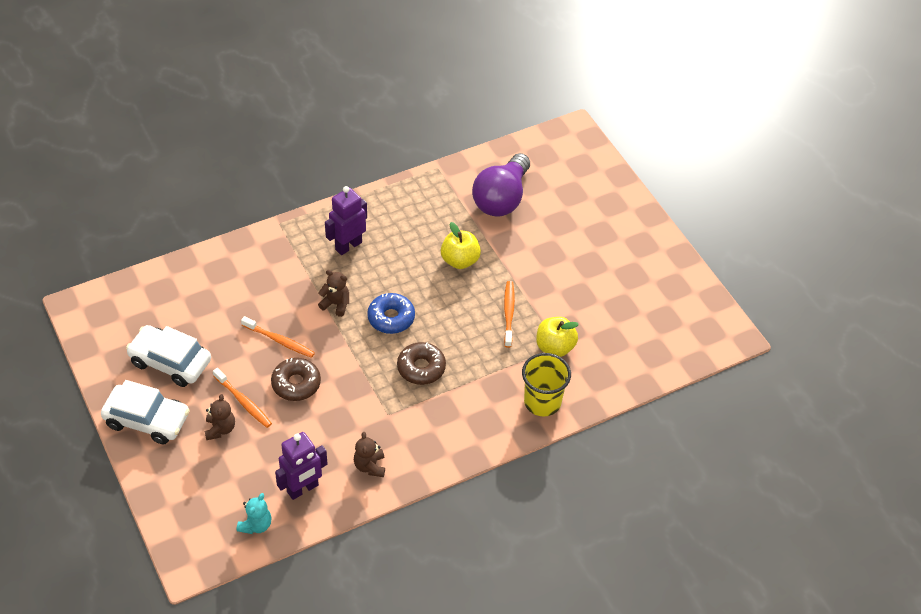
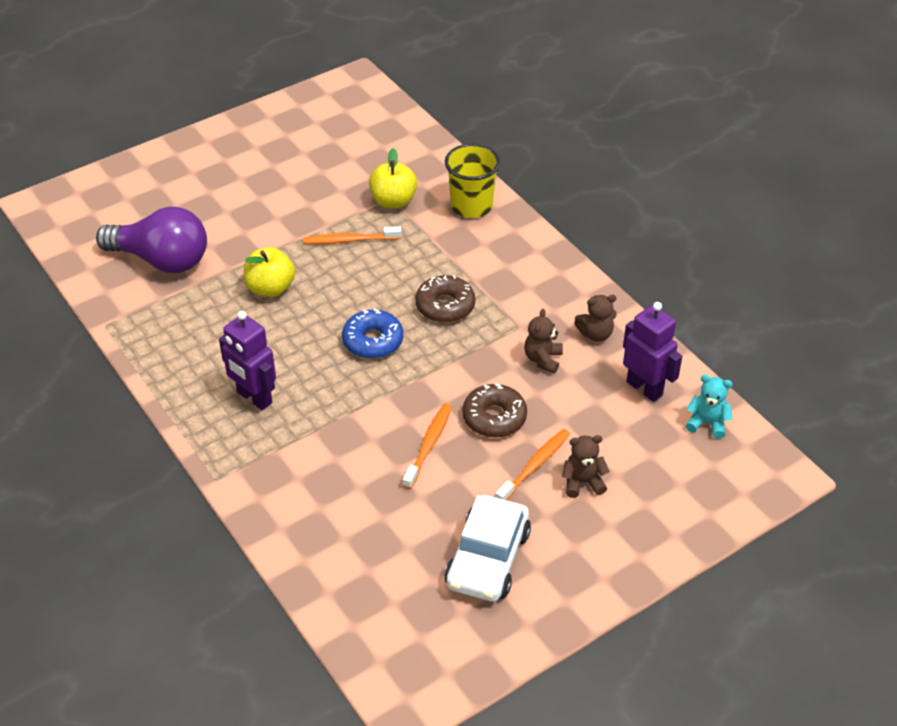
camera: 95 degrees left, 5 degrees down
(147, 420) = (590, 565): white car -> none
(336, 304) = (358, 397): brown teddy bear -> brown teddy bear (543, 359)

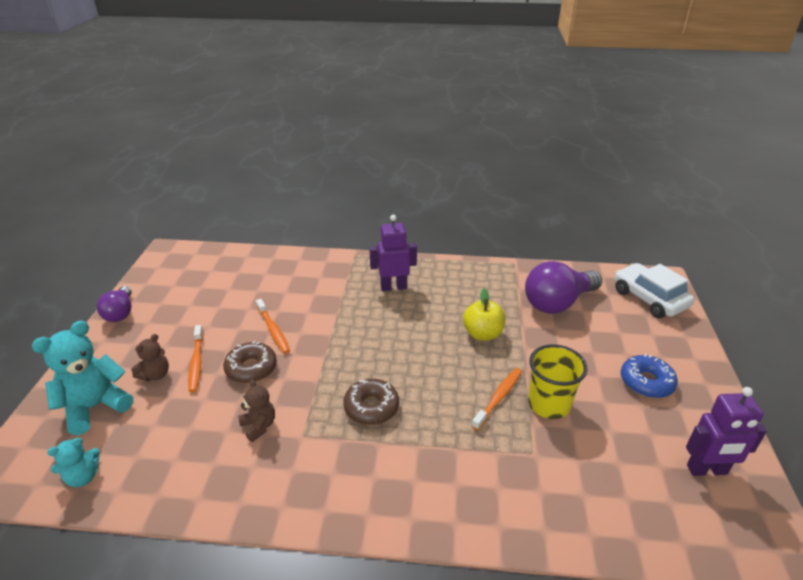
camera: 130 degrees right, 10 degrees down
(373, 341) = (381, 353): blue donut -> blue donut (646, 382)
(393, 201) = (528, 453): yellow apple -> none
(471, 206) = (473, 507): yellow cup -> yellow cup (549, 404)
(487, 559) = (180, 309): white car -> white car (649, 298)
(554, 612) = (120, 313): none -> purple light bulb
(595, 334) = (237, 478): brown teddy bear -> none
(644, 388) = (158, 465): purple robot -> purple robot (707, 470)
(660, 488) = (95, 407): none -> turquoise teddy bear

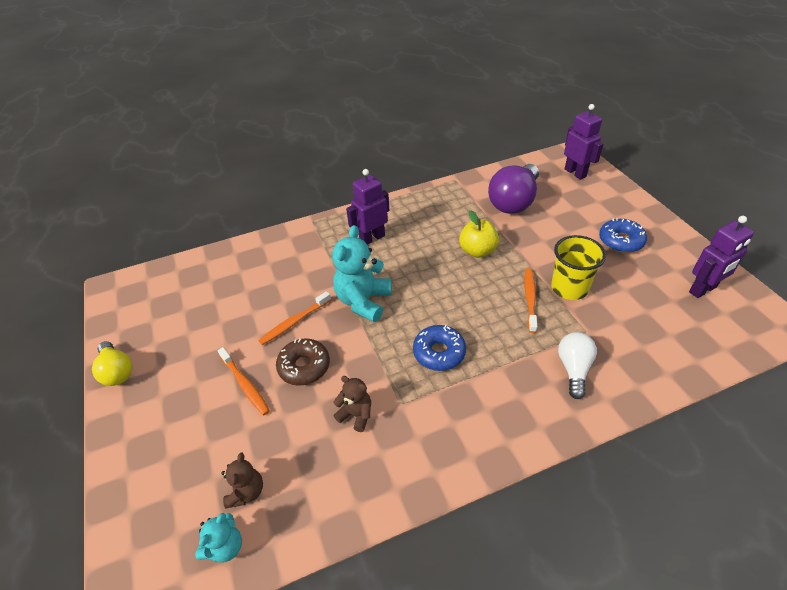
camera: 25 degrees left, 10 degrees up
(95, 407) = (176, 475): turquoise teddy bear -> turquoise teddy bear (363, 301)
(120, 313) = (117, 371): purple light bulb -> yellow light bulb
(155, 375) = (213, 415): brown teddy bear -> brown teddy bear (246, 491)
(273, 330) = (294, 322): orange toothbrush -> orange toothbrush turned 105 degrees clockwise
(371, 407) = (439, 352): brown donut -> blue donut
(489, 481) = (574, 369): none -> white light bulb
(649, 298) = (575, 173): white car -> purple robot

